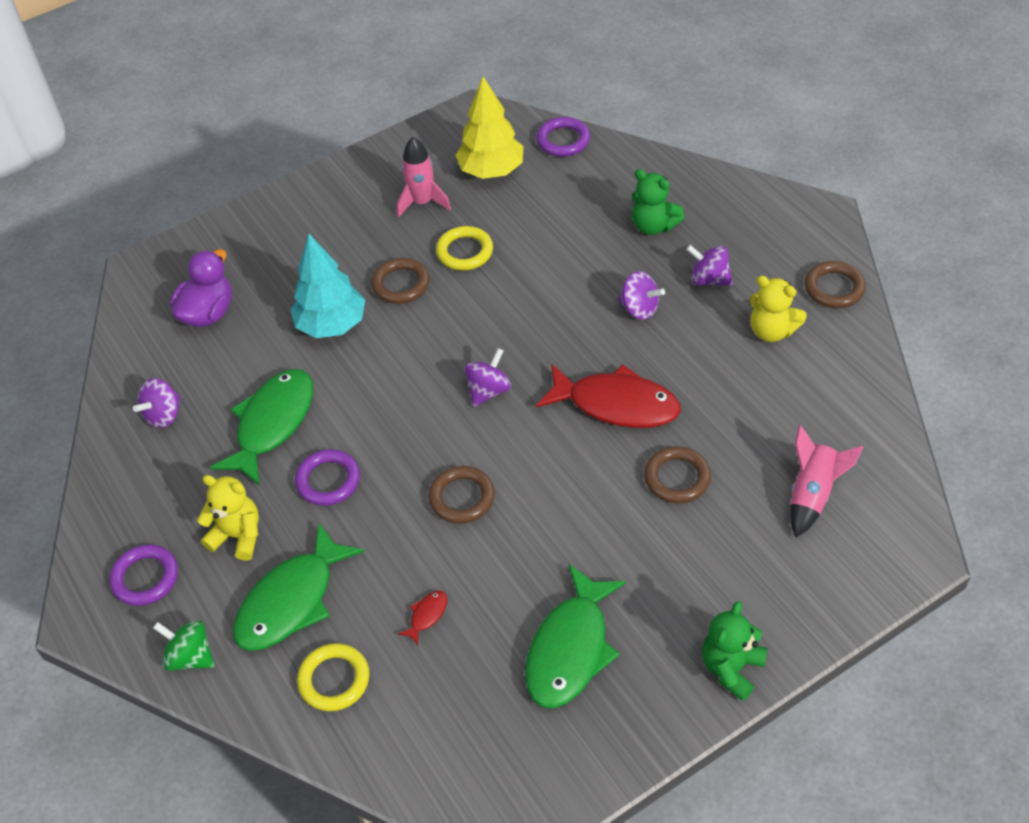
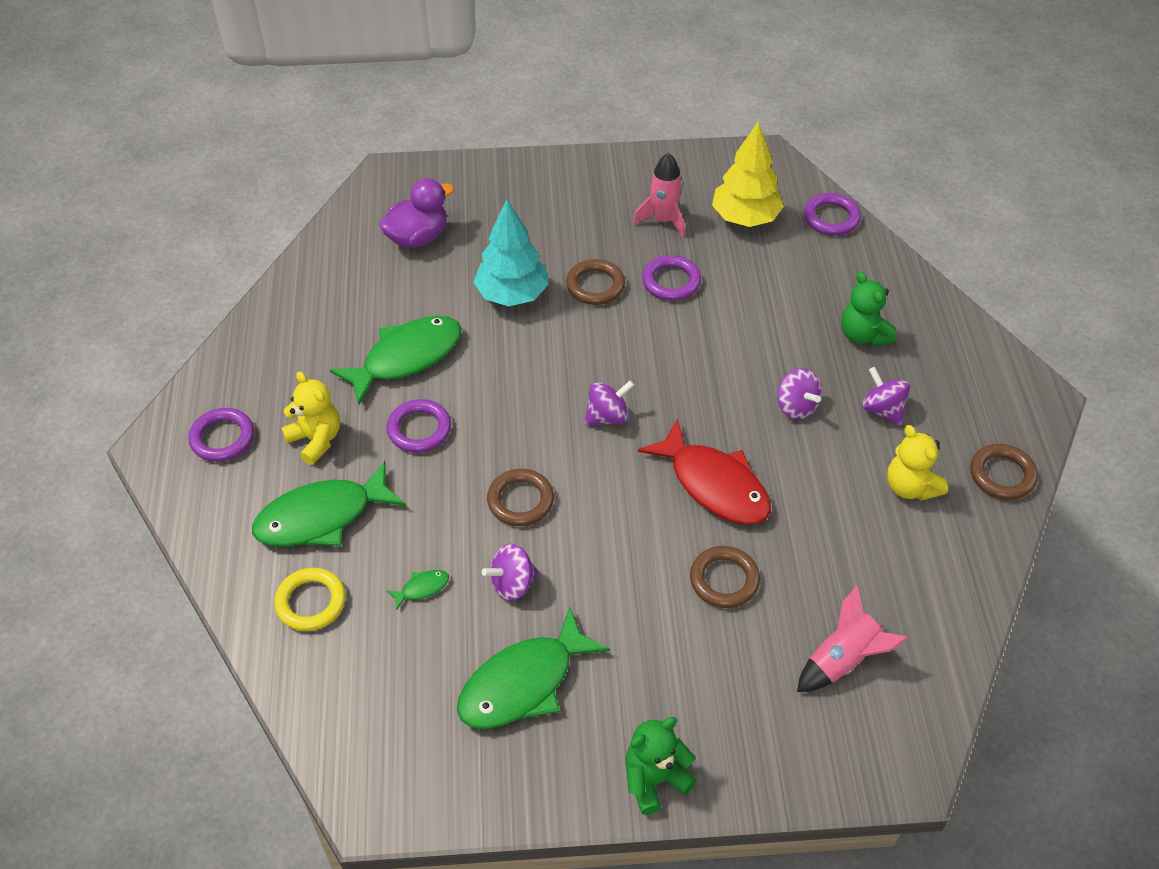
camera: 25 degrees right, 0 degrees up
(163, 415) = (325, 308): purple spinning top -> purple spinning top (512, 584)
(190, 656) = (213, 522): green spinning top -> none
(427, 615) = (422, 588): red fish -> green fish
(465, 252) = (671, 281): yellow ring -> purple ring

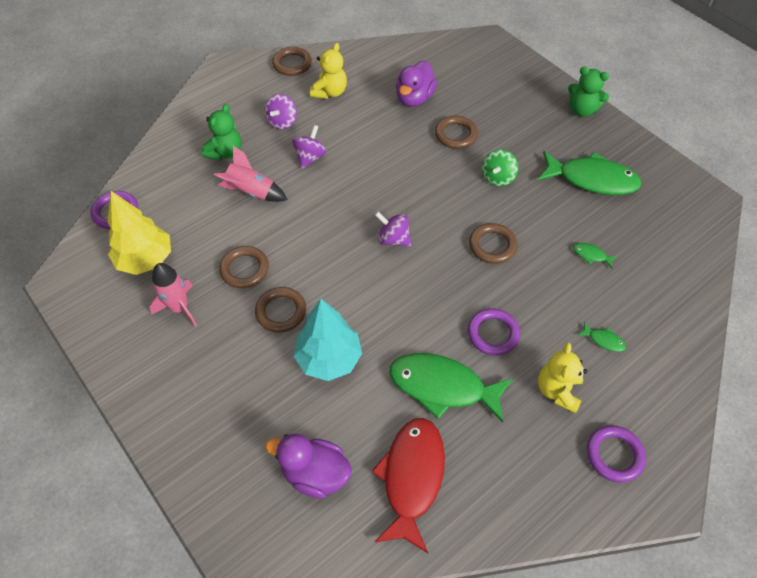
camera: 125 degrees left, 5 degrees up
(311, 602) = (655, 302): yellow ring -> none
(322, 517) = (603, 340): green fish -> green fish, size x0.40
(512, 584) = (546, 217): purple spinning top -> none
(613, 576) = (497, 178): none -> green spinning top
(671, 281) = (244, 269): purple ring -> brown ring
(714, 484) = (399, 166): red fish -> red fish (412, 477)
(831, 576) = (414, 98): none -> purple duck
(843, 660) = (457, 77): pink rocket -> pink rocket (251, 192)

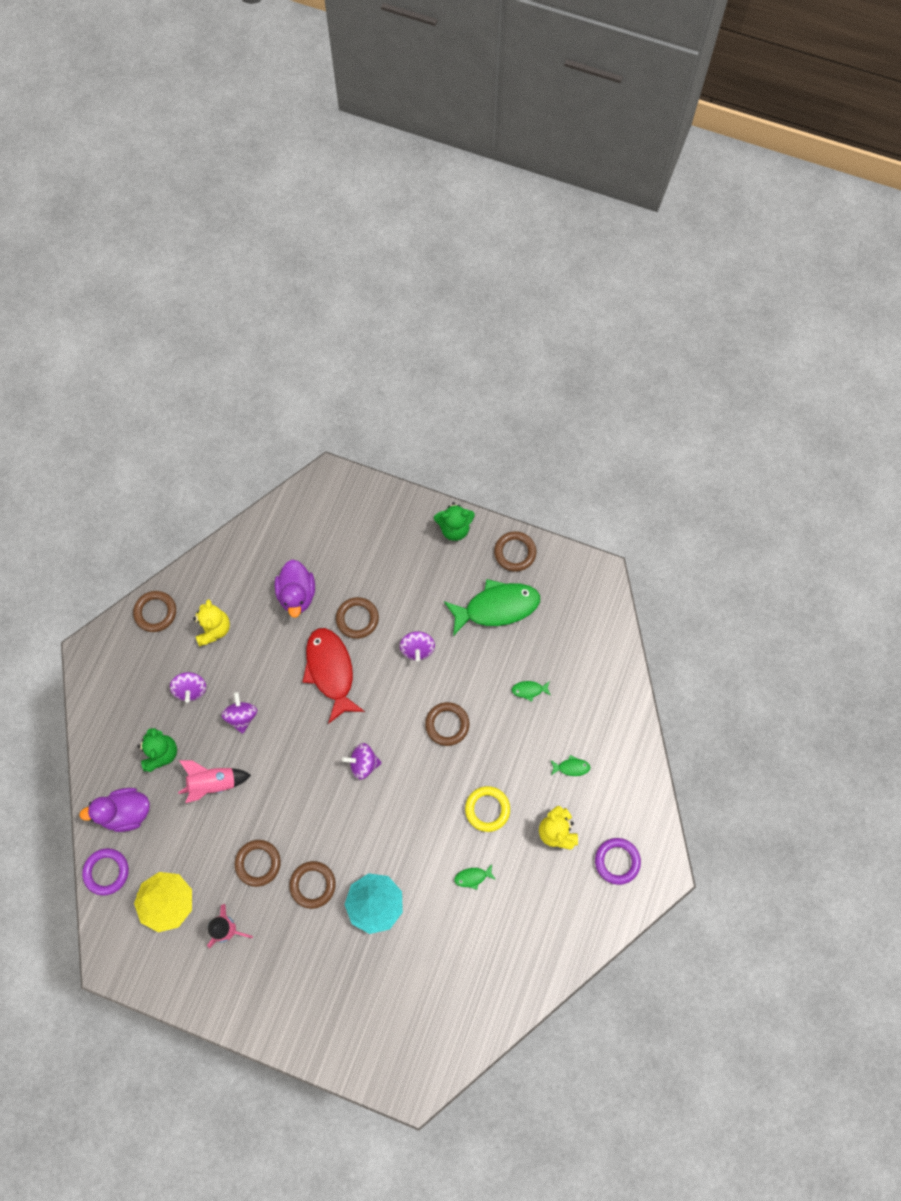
camera: 30 degrees left, 15 degrees up
(315, 473) = (418, 1000): purple duck -> purple duck (126, 812)
(412, 477) = (487, 962): red fish -> red fish (331, 671)
(442, 386) = (472, 877): green fish -> green fish, size x0.40
(493, 334) = (487, 809): purple ring -> yellow ring
(497, 178) = (417, 649): green spinning top -> purple spinning top
(631, 148) = (515, 552): none -> brown ring

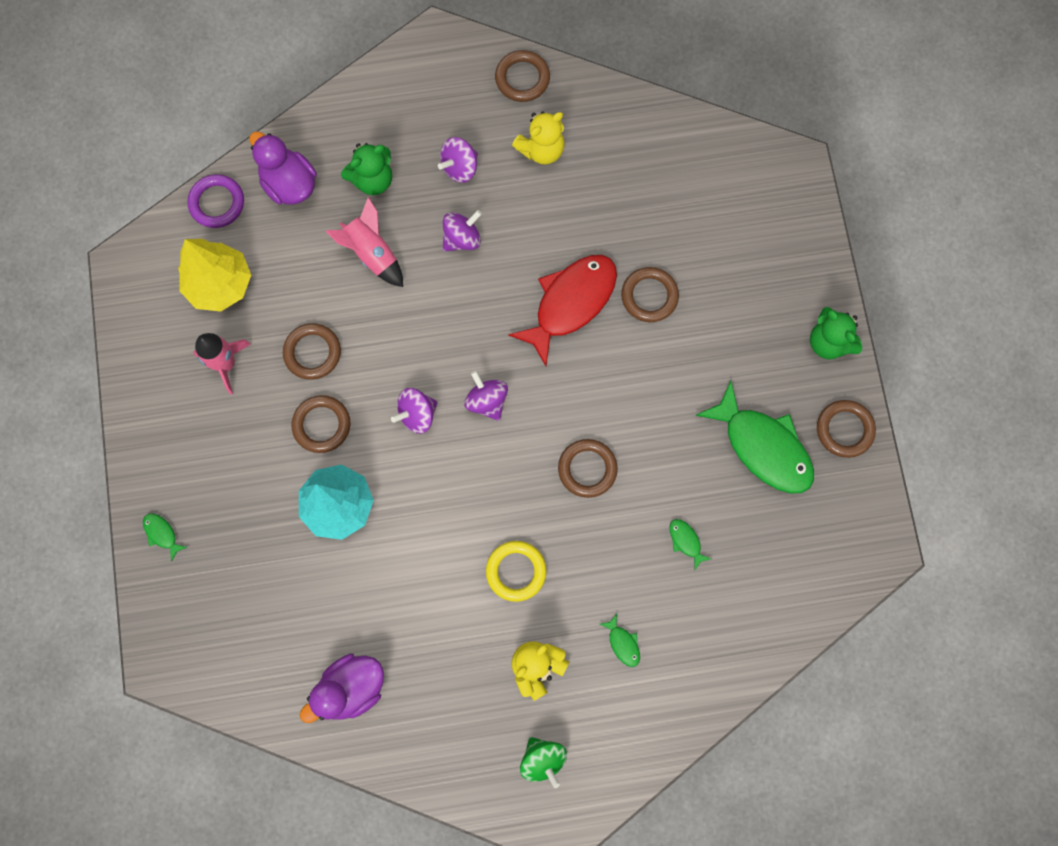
camera: 60 degrees right, 5 degrees up
(297, 594) = (636, 213): purple duck -> purple duck (351, 688)
(417, 649) = (655, 384): purple spinning top -> purple spinning top (417, 414)
(472, 877) = (429, 598): green fish -> green fish (162, 534)
(617, 861) = (542, 760): purple ring -> green spinning top

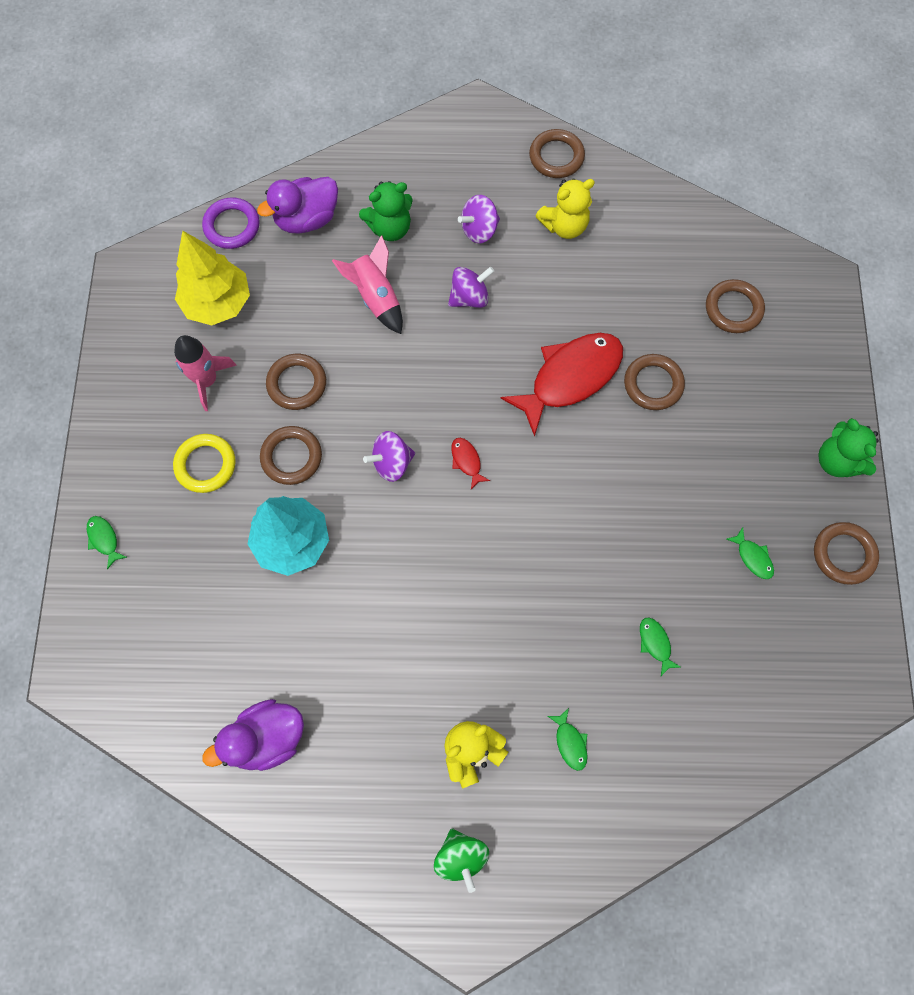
camera: 10 degrees right, 5 degrees down
(289, 184) = (307, 219): purple duck -> purple duck turned 90 degrees counterclockwise
(487, 401) = (466, 461): purple spinning top -> red fish
(516, 571) = (467, 643): yellow ring -> yellow ring (205, 465)
(587, 469) = (560, 549): brown ring -> brown ring (733, 309)
(763, 446) = (753, 557): green fish -> green fish, size x0.40

